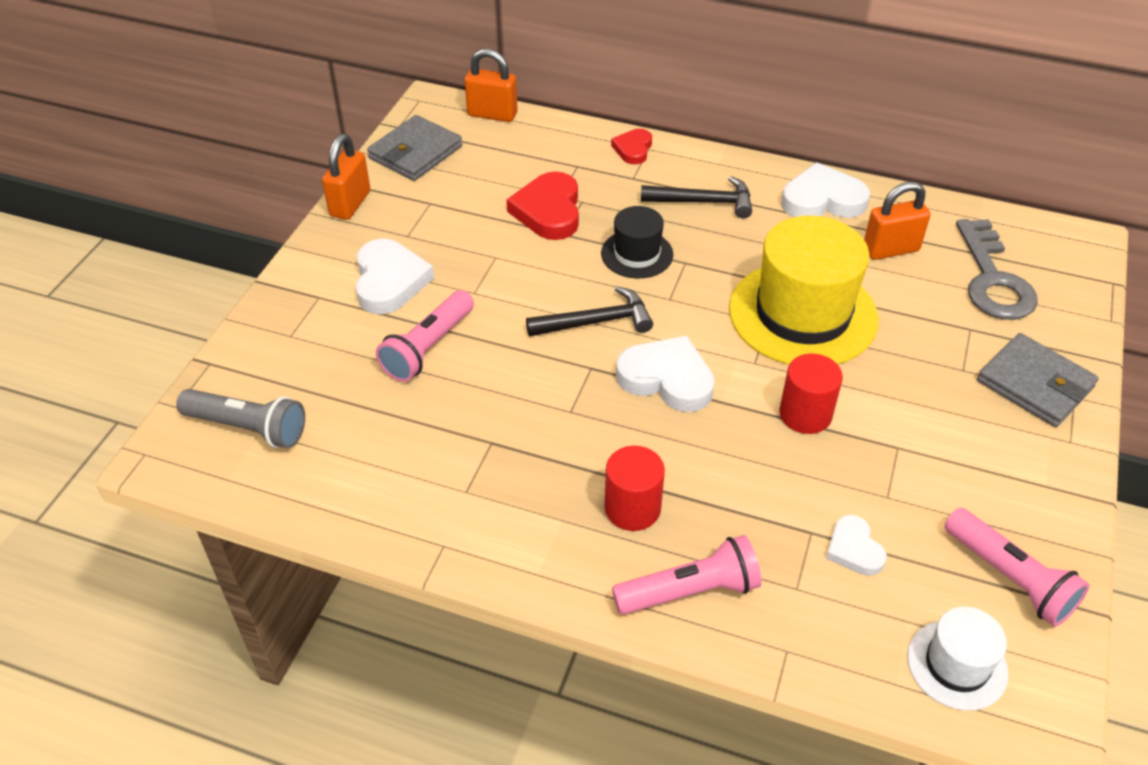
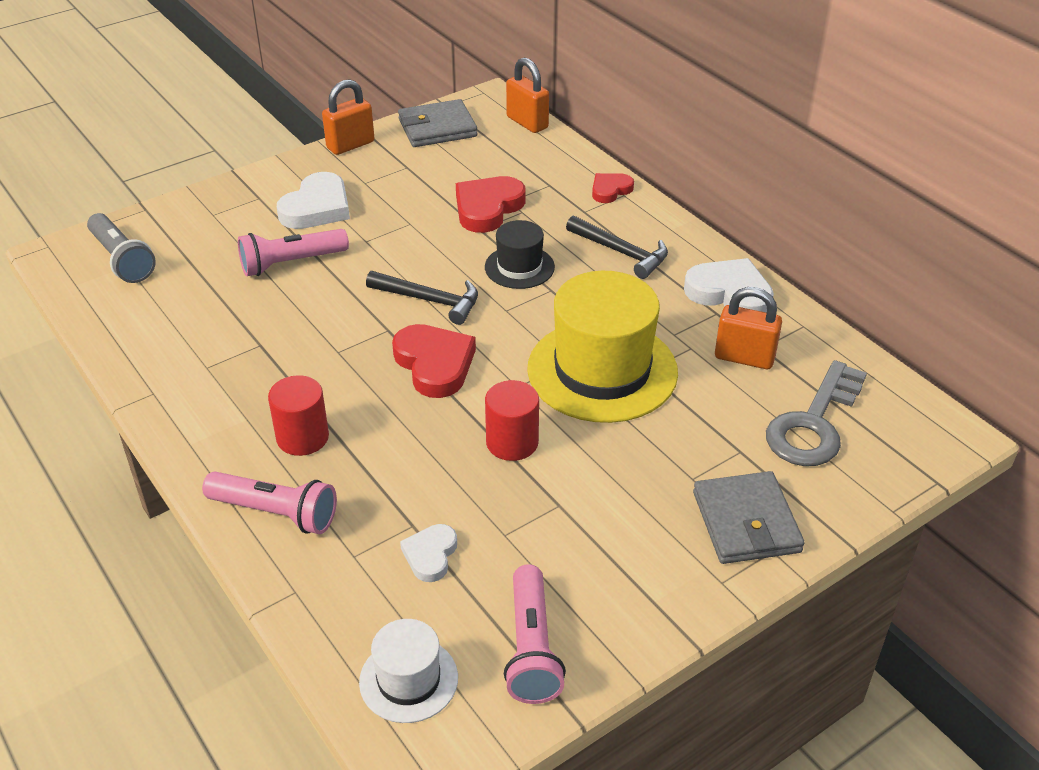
camera: 35 degrees right, 5 degrees down
(667, 379) = (434, 364): white heart -> red heart

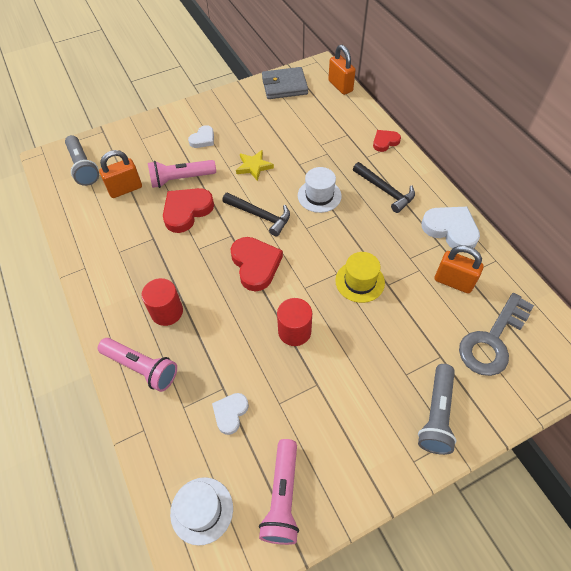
camera: 10 degrees right, 15 degrees up
(317, 208) = (203, 139): white heart -> white heart, size x0.58
(350, 145) = (230, 94): orange padlock -> orange padlock (125, 189)
(407, 237) = (254, 166): none -> yellow star
(487, 208) = (306, 149): red heart -> red heart (187, 211)
(519, 267) = (319, 196): black hat -> white hat
(602, 370) = (360, 281): yellow hat -> yellow hat, size x0.51
(746, 522) = (436, 415): grey wallet -> grey flashlight

